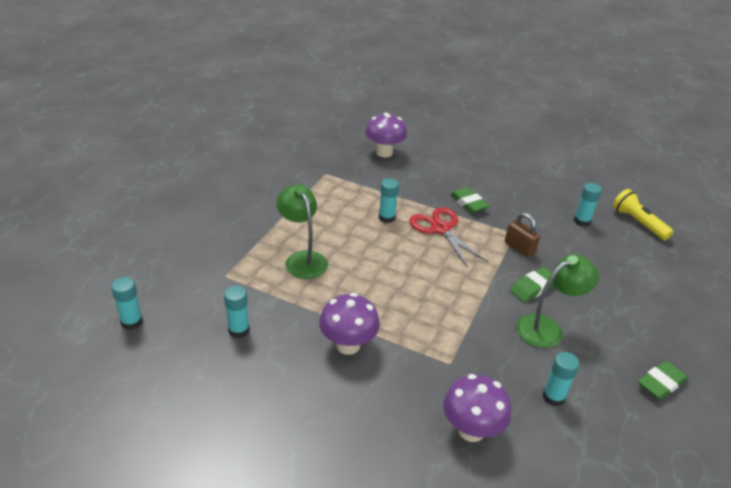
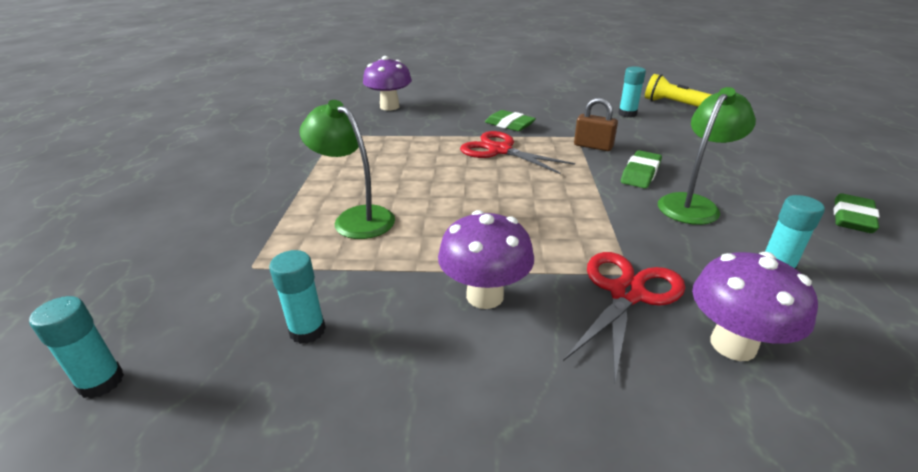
camera: 20 degrees left, 5 degrees down
(386, 217) = (432, 155): turquoise glue stick -> none
(436, 376) = (627, 293): none -> red scissors

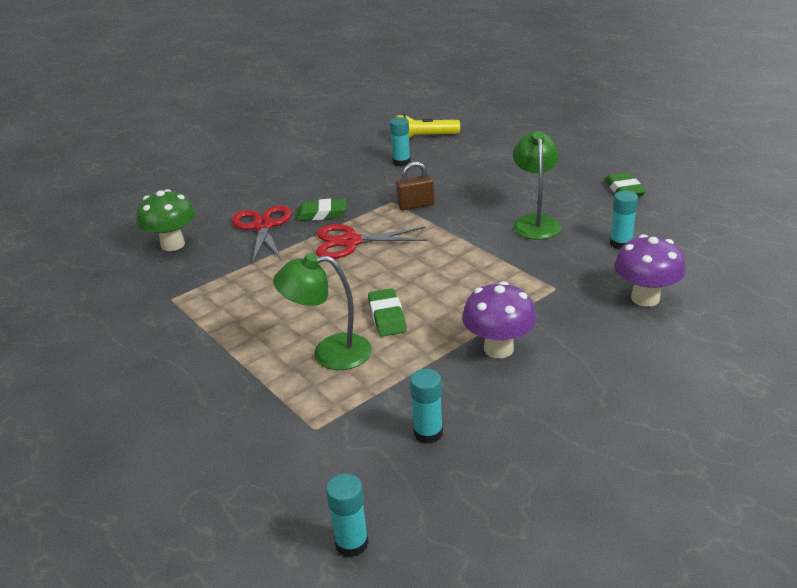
camera: 40 degrees left, 0 degrees up
(389, 107) = (173, 244): purple mushroom -> green mushroom
(627, 293) = (569, 301): red scissors -> red scissors (263, 226)
(640, 174) = (477, 214): green eraser -> green eraser (387, 317)

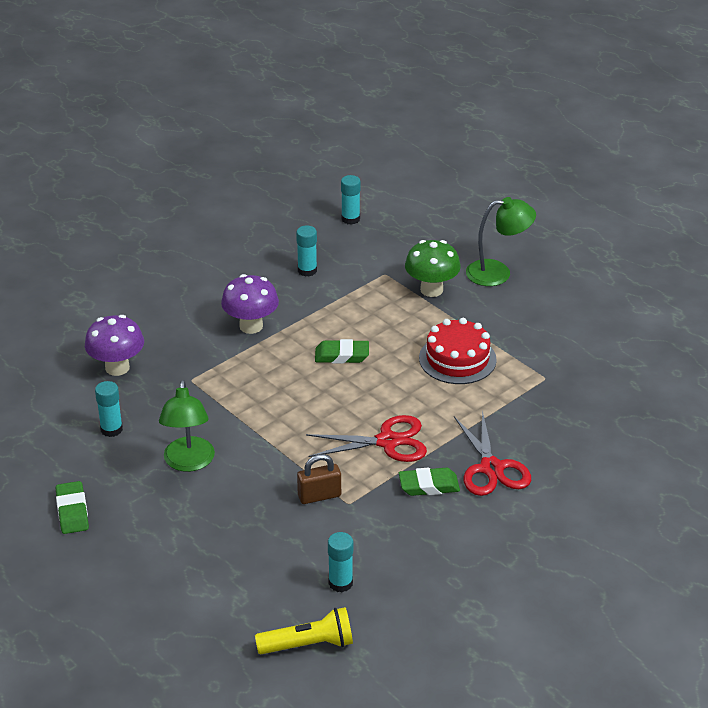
camera: 175 degrees right, 5 degrees up
(173, 244) = (582, 445): green mushroom -> green mushroom (431, 290)
(256, 316) = (457, 359): none -> red cake
(329, 353) = (385, 325): green lamp -> green lamp (498, 273)
(387, 317) = (342, 355): green eraser -> green eraser turned 75 degrees counterclockwise

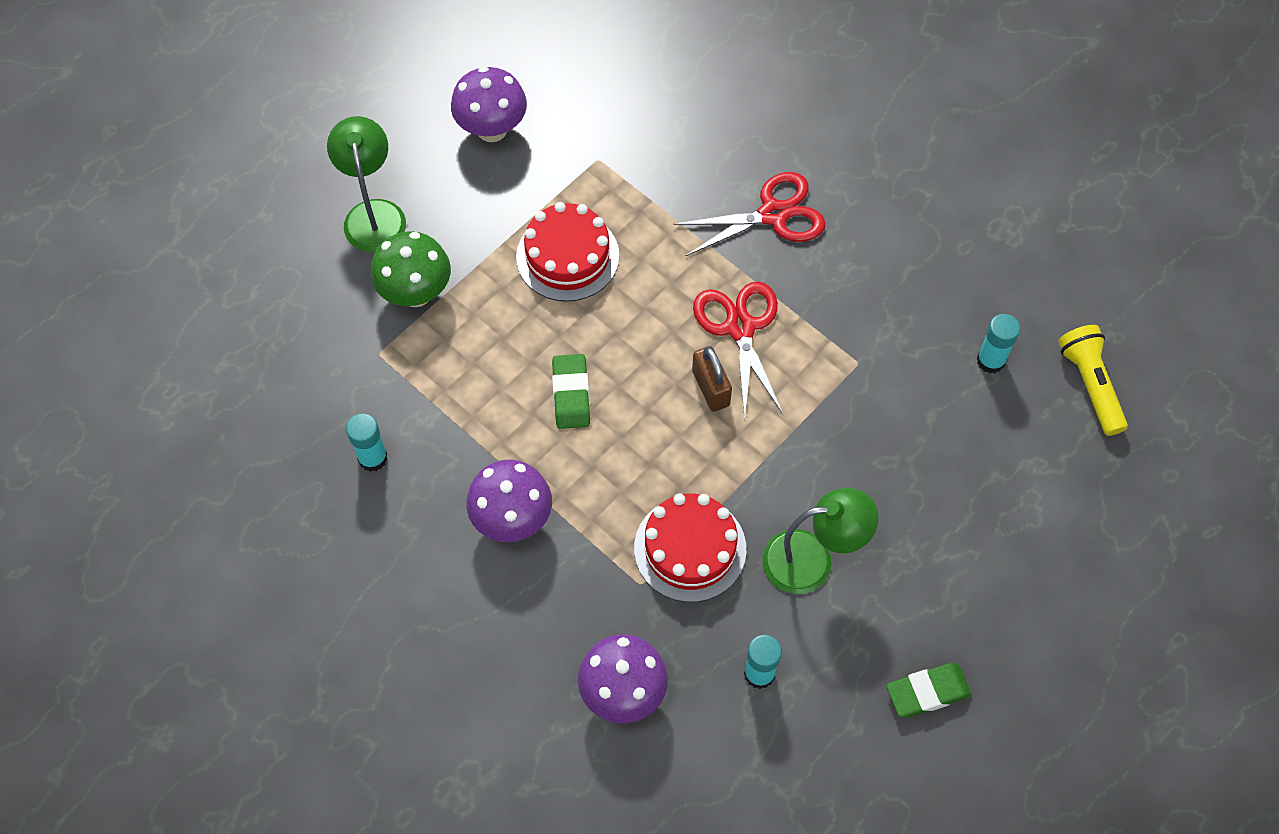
camera: 95 degrees left, 25 degrees up
(211, 404) = (690, 549): none -> red cake
(319, 496) = (850, 396): brown padlock -> brown padlock (710, 388)
(350, 219) = (236, 410): turquoise glue stick -> none
(429, 485) = (813, 278): green eraser -> none
(573, 327) = (492, 129): none -> purple mushroom

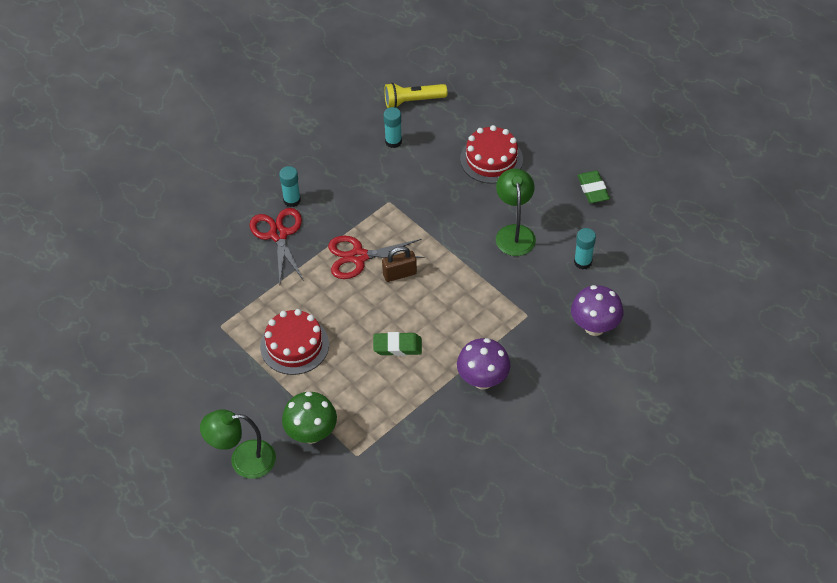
camera: 85 degrees left, 10 degrees down
(372, 458) = (435, 458): turquoise glue stick -> turquoise glue stick (292, 200)
(492, 129) = (184, 387): purple mushroom -> none
(690, 549) = (505, 290): red cake -> red cake (491, 159)

